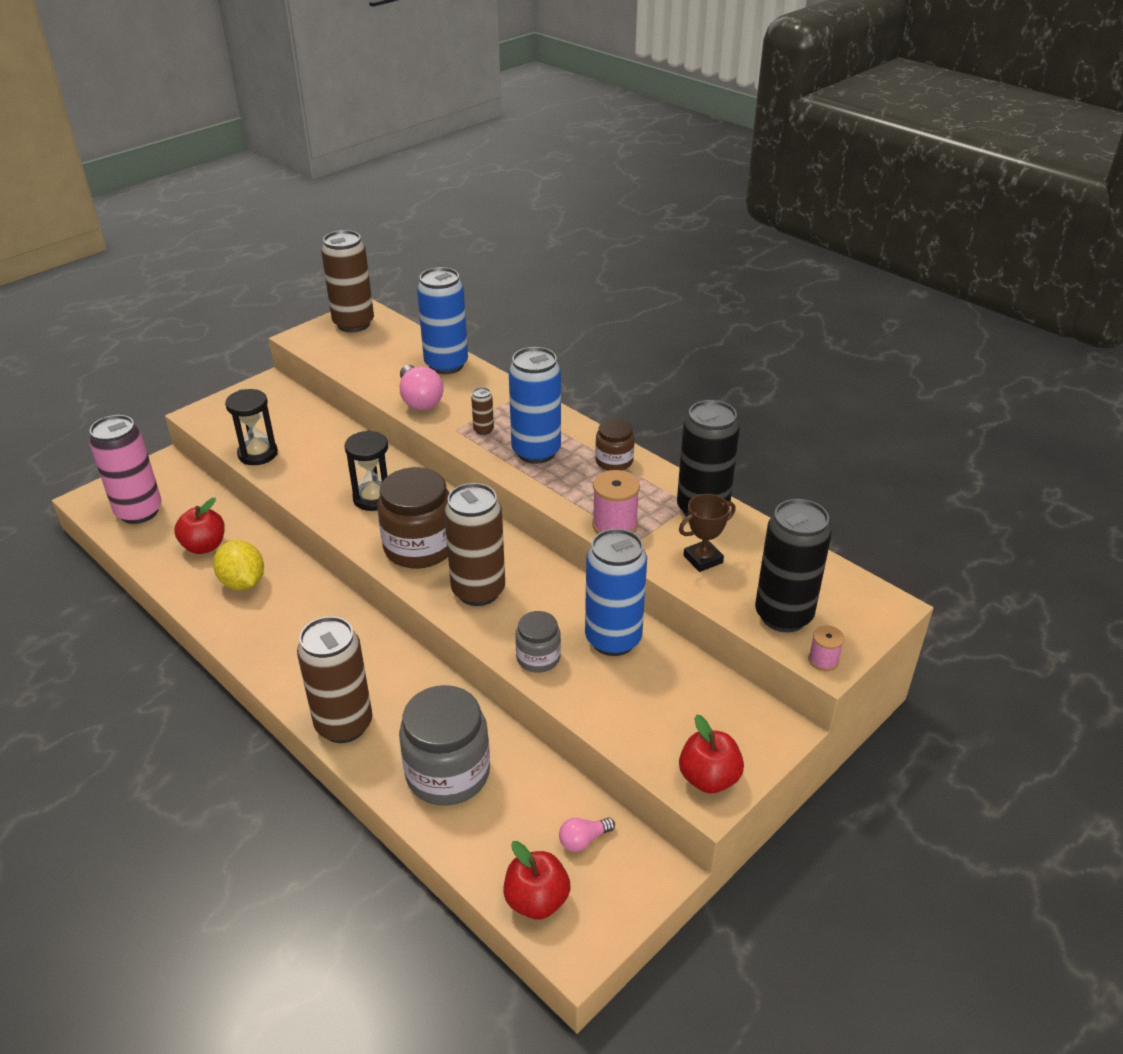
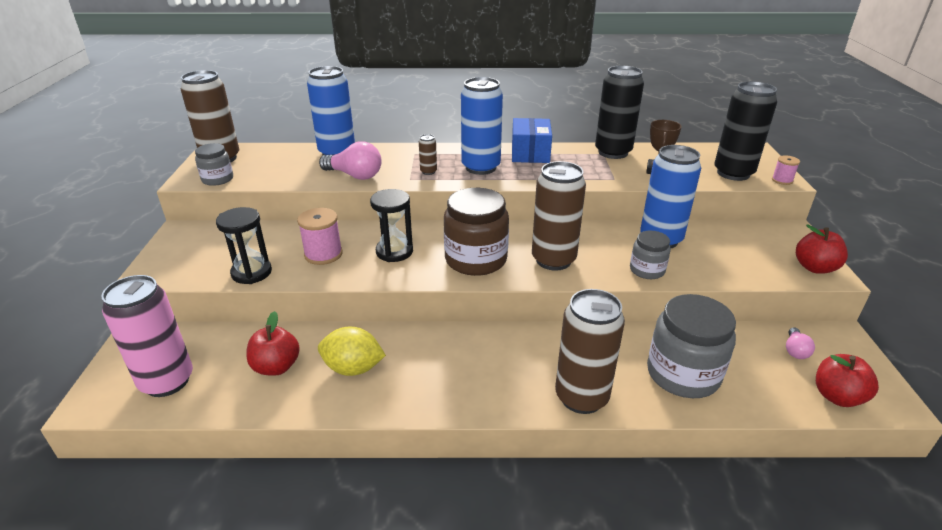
camera: 45 degrees left, 5 degrees down
(320, 347) = (217, 179): none -> grey jar
(614, 461) = (530, 153): brown jar -> blue box
(614, 525) = (589, 178): pink spool -> pink spool (323, 254)

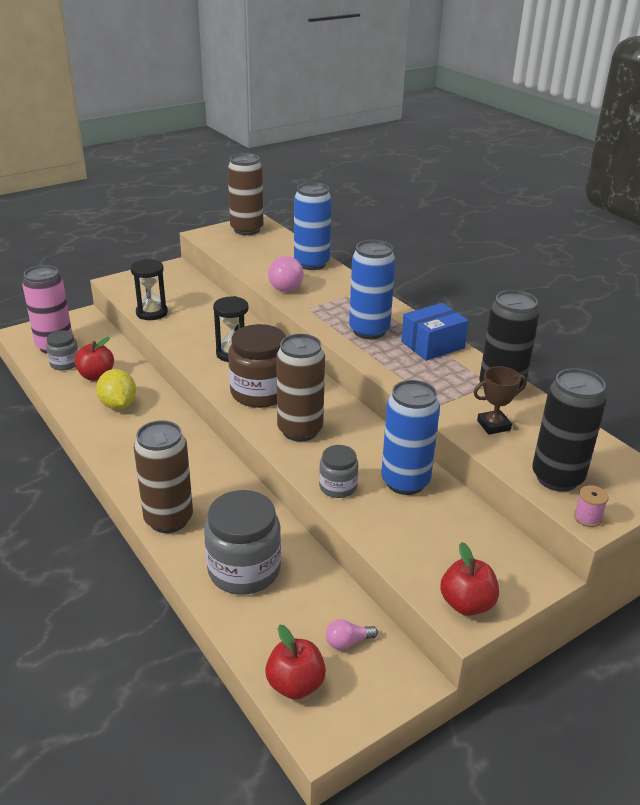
camera: 55 degrees right, 0 degrees up
(217, 179) = (217, 242): grey jar -> grey jar (65, 363)
(323, 254) = (199, 328): pink spool -> none
(428, 172) = (330, 311): brown can -> none

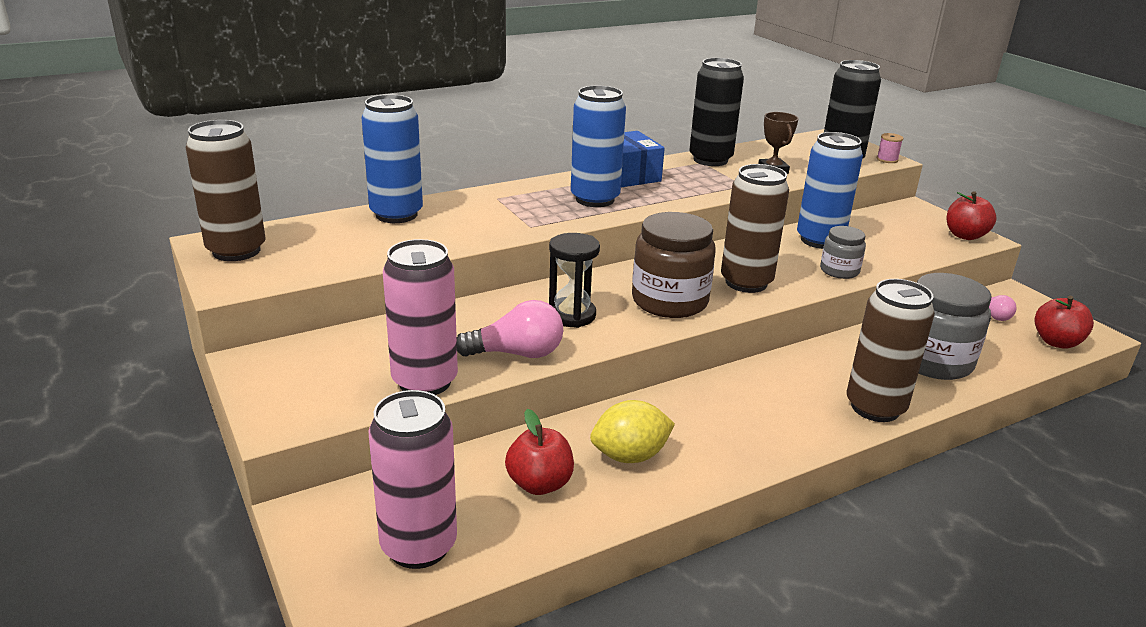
camera: 85 degrees left, 5 degrees down
(65, 363) = (489, 526): grey jar -> none
(152, 313) = (425, 382): black hourglass -> pink can
(284, 285) = (457, 235): pink light bulb -> pink light bulb (517, 353)

